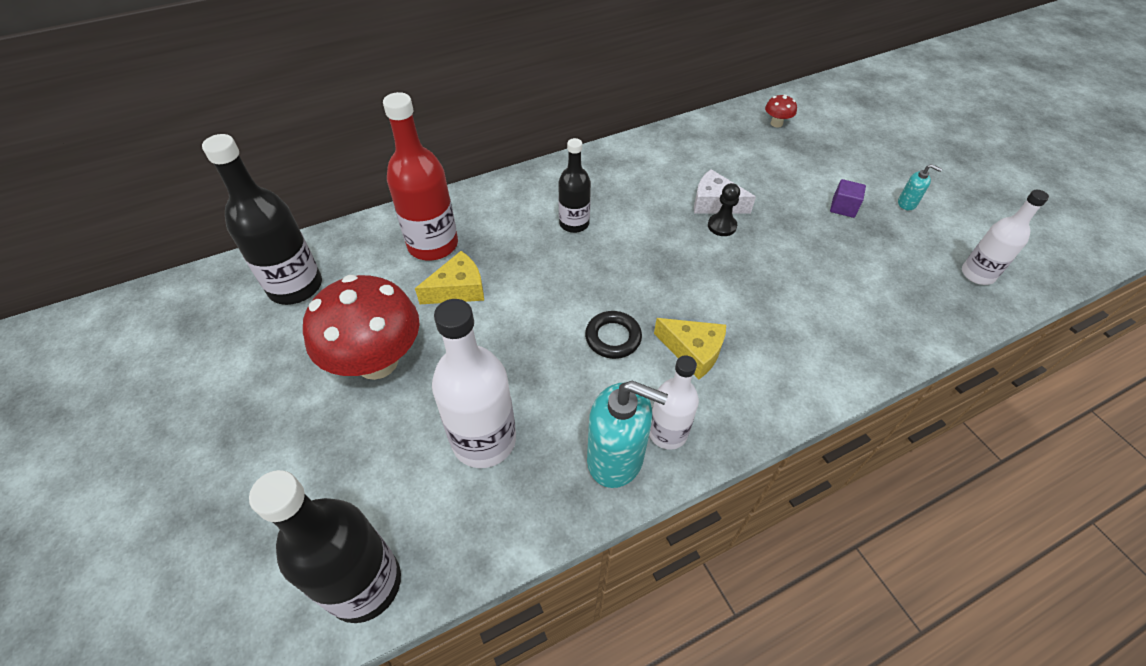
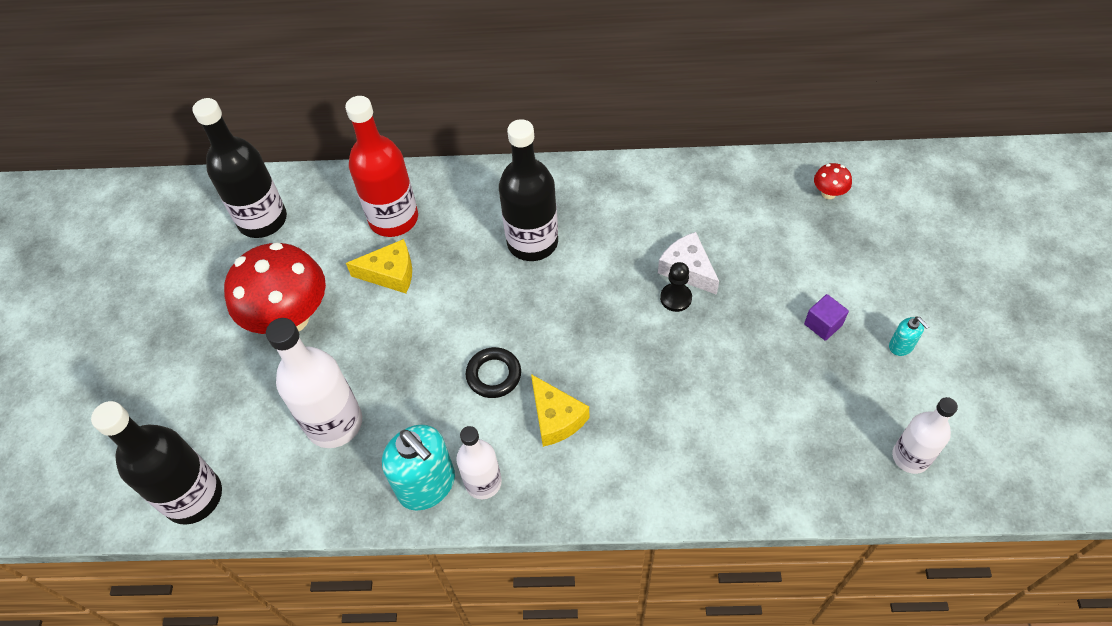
camera: 30 degrees right, 5 degrees up
(574, 223) = (532, 242): black bottle -> black bottle, size x1.63

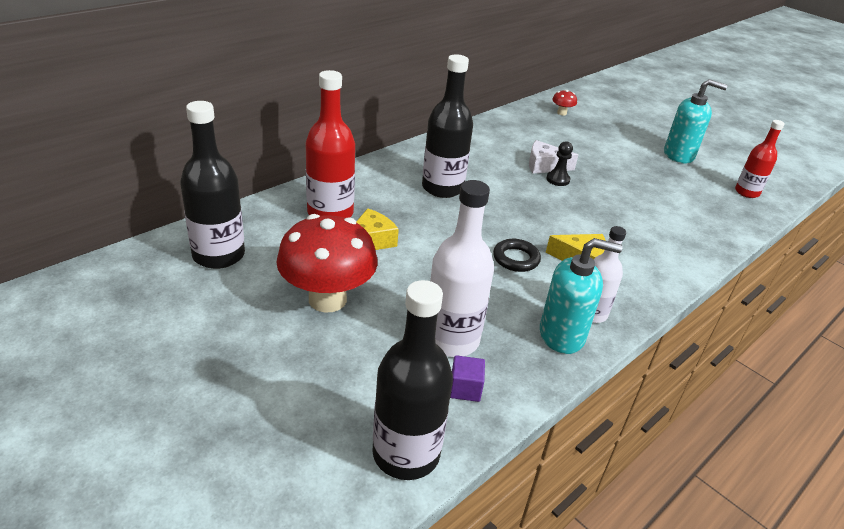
camera: 50 degrees left, 20 degrees down
(823, 324) = (637, 161): purple cube -> purple cube (465, 388)
(901, 346) = (679, 155): turquoise soap dispenser -> turquoise soap dispenser, size x2.14
(910, 457) = (747, 192): white bottle -> red bottle

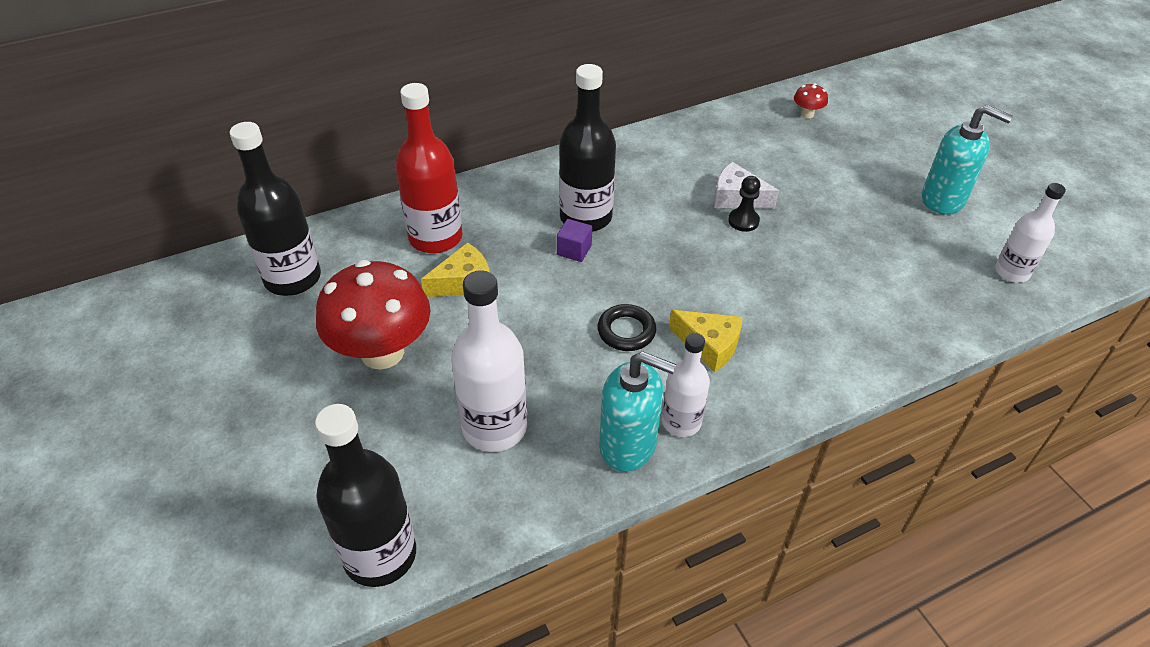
camera: 20 degrees right, 10 degrees up
(465, 388) = (480, 491): purple cube -> purple cube (574, 250)
(747, 192) = (1011, 272): red bottle -> white bottle

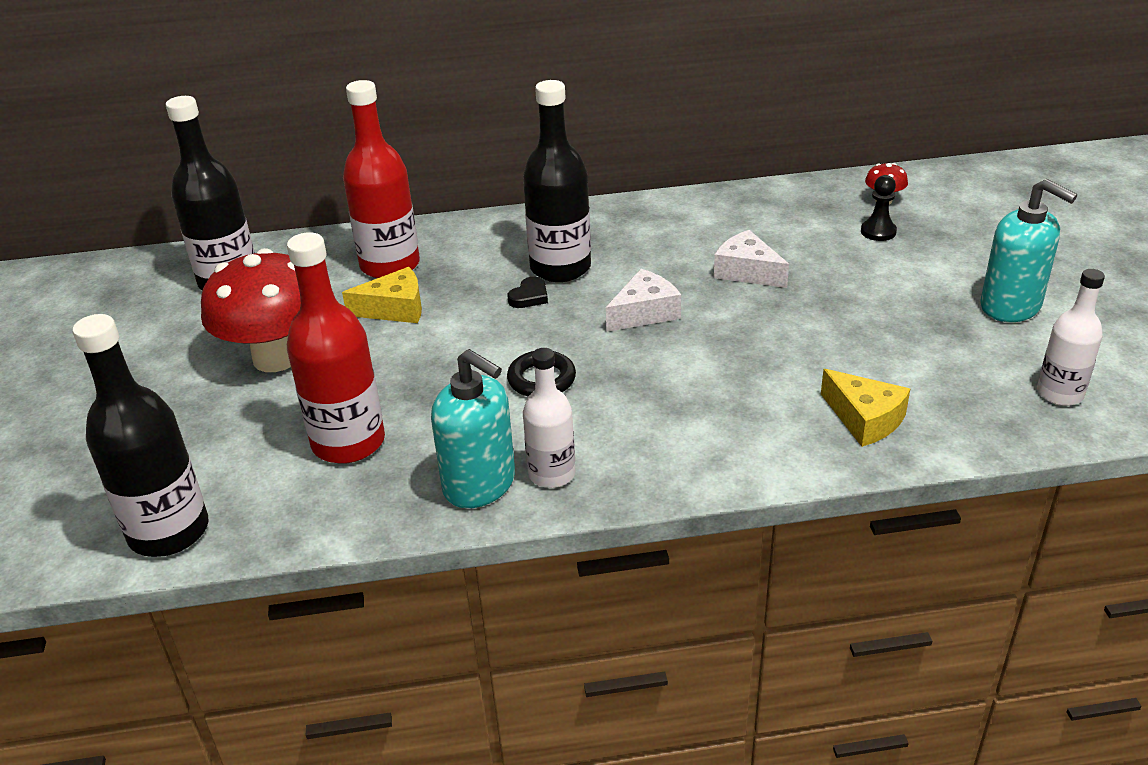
camera: 20 degrees right, 10 degrees down
(494, 427) = (348, 442): white bottle -> red bottle
(574, 250) = (529, 296): purple cube -> black heart
(676, 251) = (644, 313): none -> white cheese
(709, 345) = (628, 407): yellow cheese -> yellow cheese (864, 419)
(743, 221) = (741, 295): black pawn -> black pawn (878, 232)

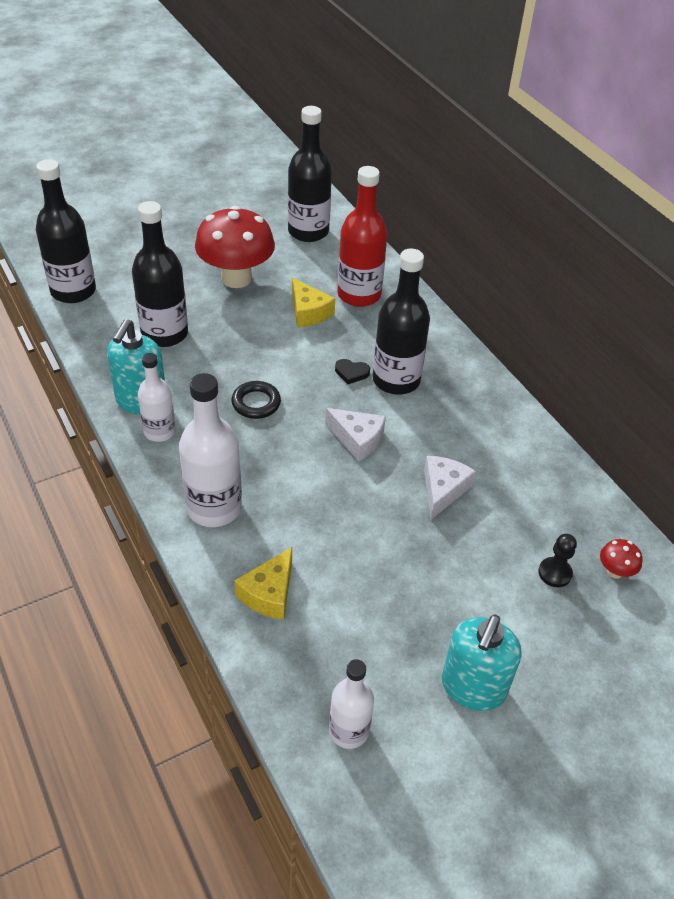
camera: 65 degrees right, 10 degrees up
(348, 442) = (164, 334): red bottle -> black bottle
(714, 443) = (214, 508): none -> white bottle

